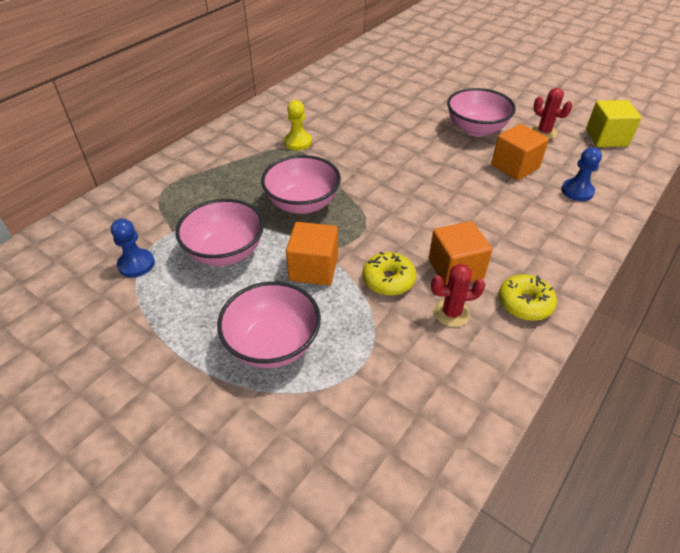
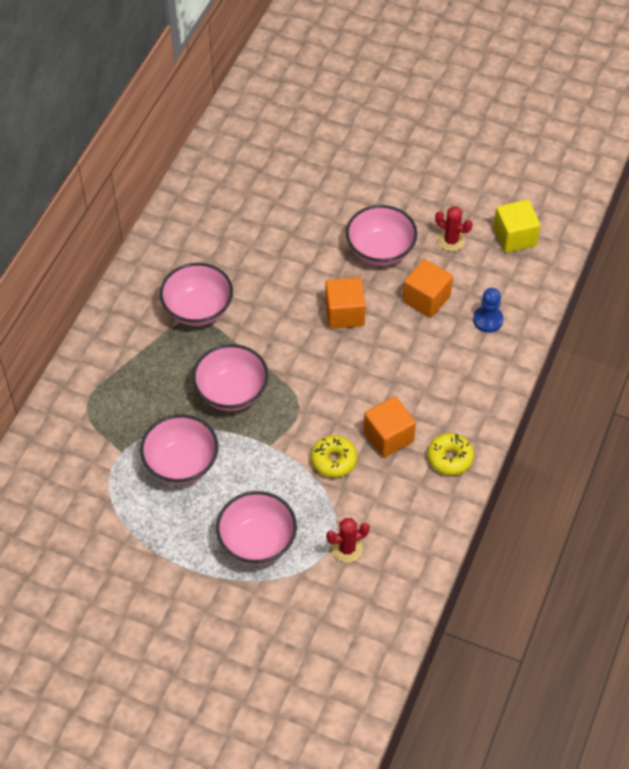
camera: 15 degrees left, 10 degrees up
(136, 264) = (107, 494): blue pawn -> none
(298, 142) = (198, 309): yellow pawn -> pink bowl
(313, 268) = (266, 463): orange cube -> orange cube (344, 313)
(451, 313) = (392, 481): red cactus -> red cactus (347, 549)

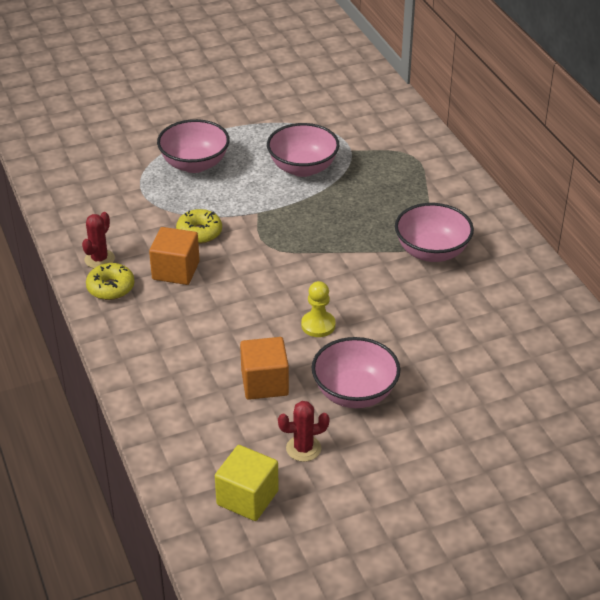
camera: 135 degrees right, 15 degrees down
(231, 392) = (328, 222): pink bowl -> none
(344, 313) = (318, 325): orange cube -> yellow pawn
(347, 549) = (127, 196): red cactus -> red cactus (99, 259)
(488, 320) = (190, 404): blue pawn -> none

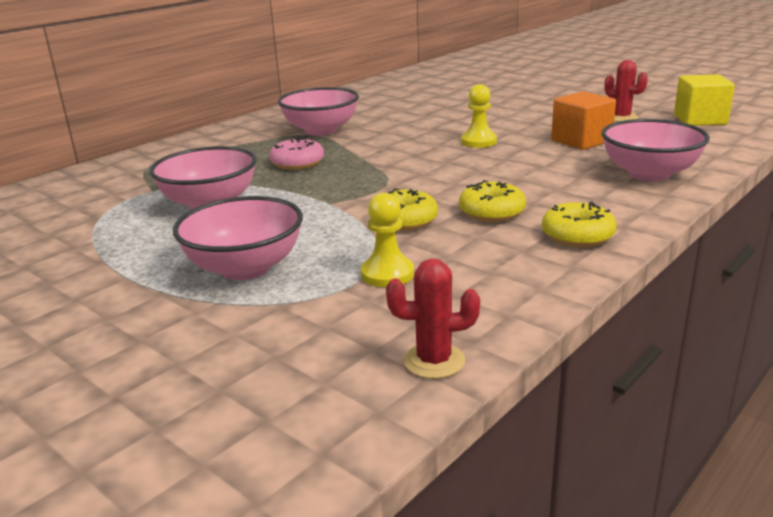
camera: 115 degrees left, 15 degrees down
(99, 259) = (538, 261): red cactus -> red cactus (434, 361)
(140, 205) = (387, 274): none -> yellow pawn
(176, 270) = (491, 212): orange cube -> yellow donut
(351, 219) = (297, 163): none -> pink donut
(354, 393) = (537, 118): pink bowl -> pink bowl (649, 174)

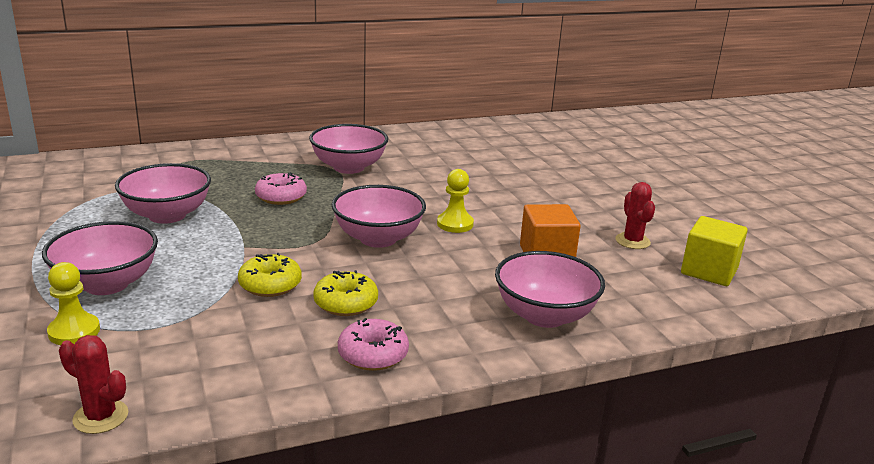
camera: 25 degrees right, 0 degrees up
(387, 274) = (184, 329): yellow pawn -> yellow pawn (74, 331)
(436, 166) = (378, 238): none -> pink bowl
(577, 236) = (373, 354): yellow donut -> pink donut

